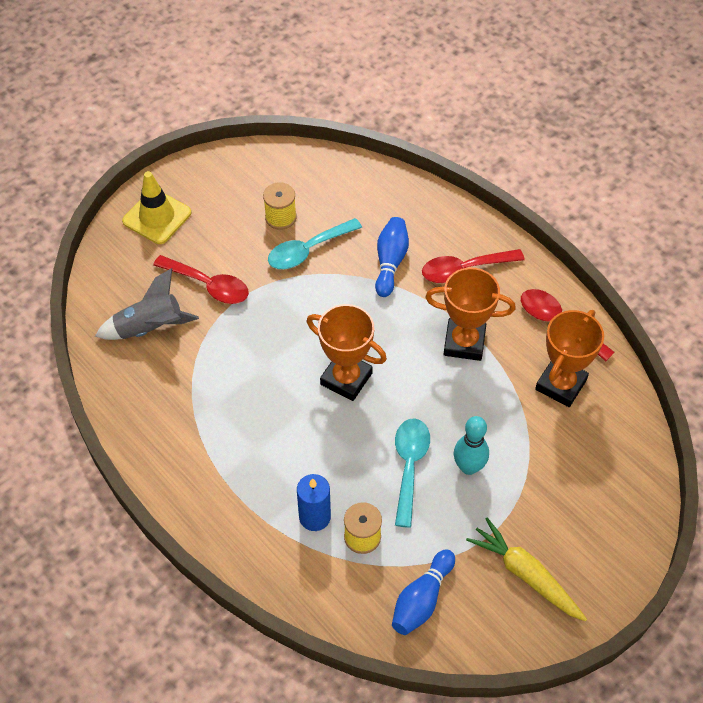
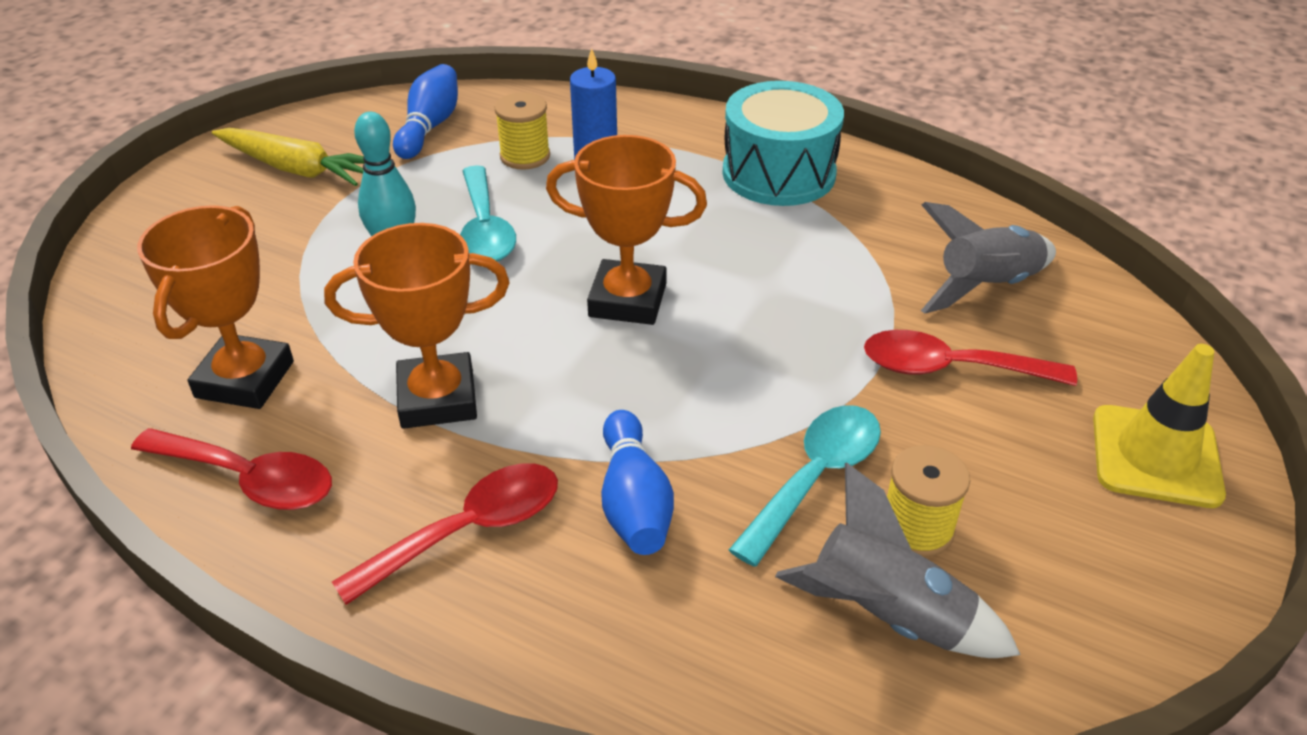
camera: 160 degrees right, 15 degrees down
(202, 461) = (778, 173): none -> turquoise drum
(315, 190) = (886, 616): none -> grey rocket

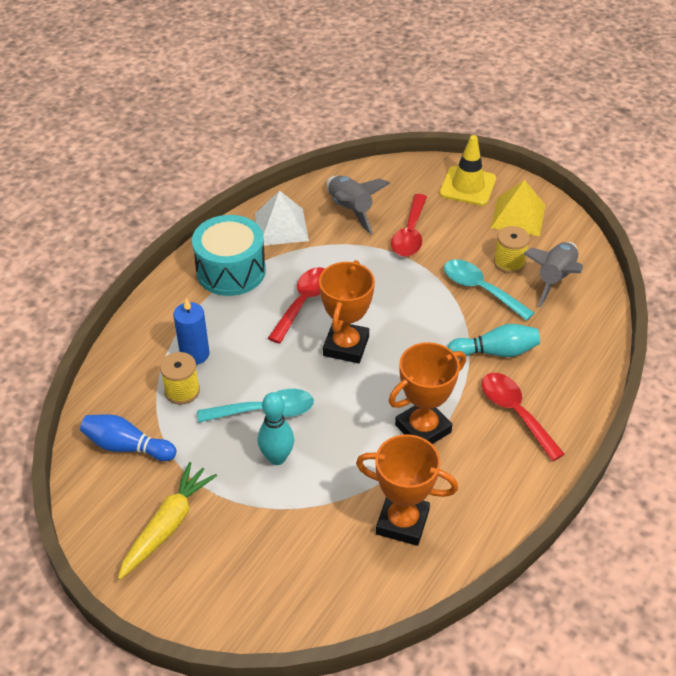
camera: 85 degrees left, 5 degrees up
(248, 479) = (482, 508): red spoon -> red spoon (303, 303)
(437, 398) = (423, 428): orange trophy -> orange trophy turned 60 degrees clockwise
(634, 501) = (496, 352): blue bowling pin -> turquoise bowling pin
(903, 213) = (281, 227): none -> white pyramid
(1093, 549) = (518, 216): none -> yellow pyramid

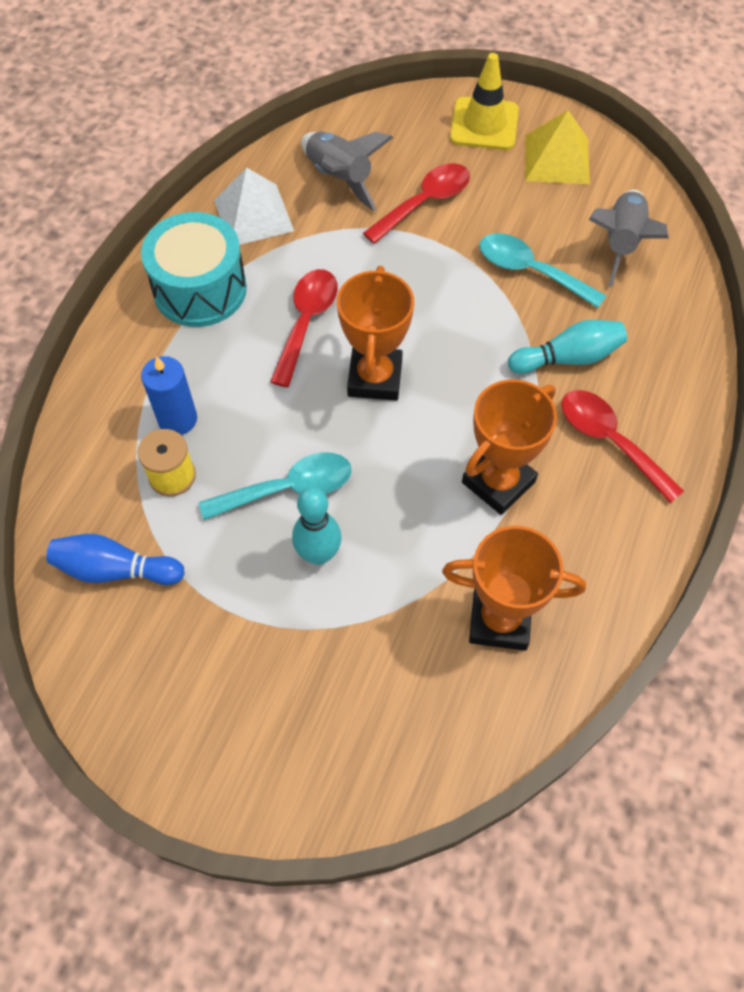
camera: 10 degrees left, 15 degrees up
(167, 525) = (194, 677): yellow carrot -> none
(410, 234) = (424, 203): red spoon -> red spoon turned 135 degrees counterclockwise
(509, 263) = (559, 228): yellow spool -> none

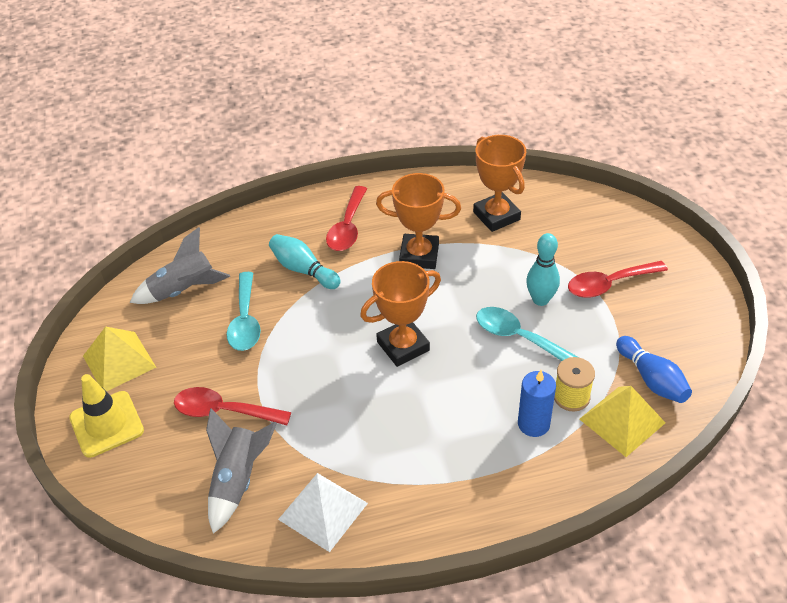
camera: 125 degrees left, 15 degrees down
(103, 497) = (622, 420): none -> yellow pyramid
(200, 289) = (423, 492): turquoise drum -> none
(306, 322) = (393, 408): red spoon -> red spoon (609, 284)

